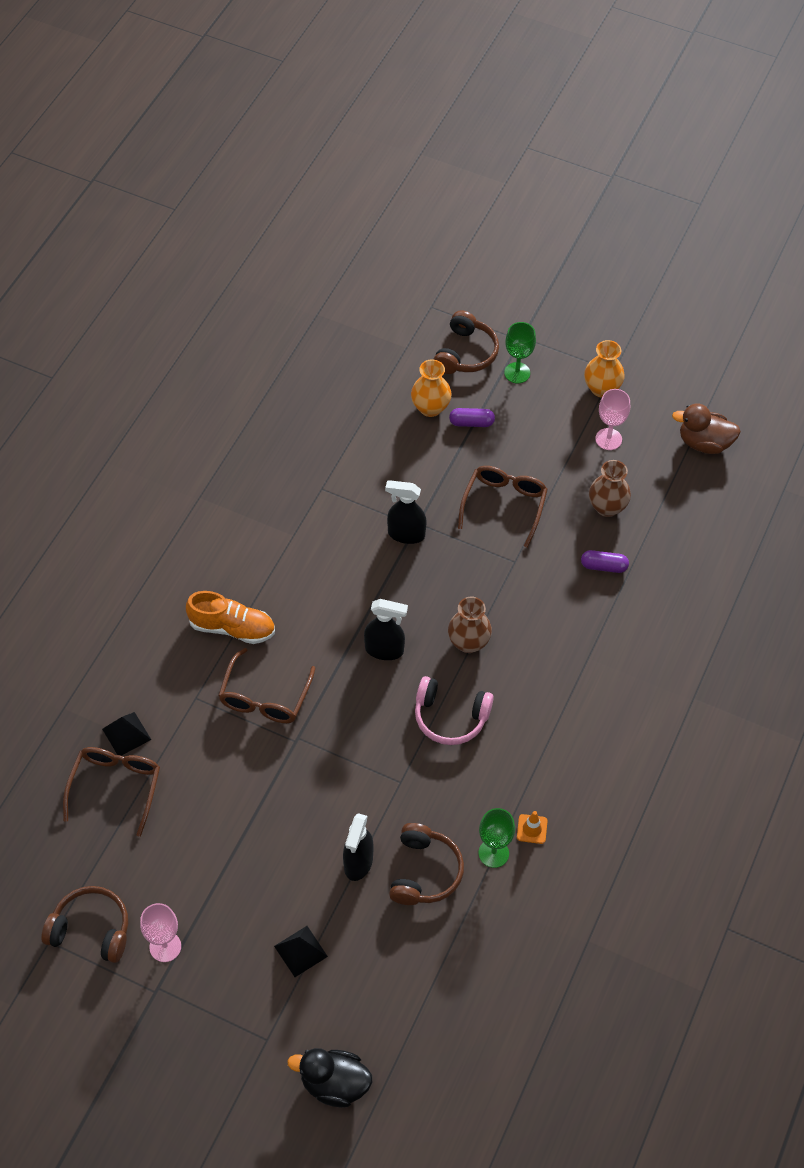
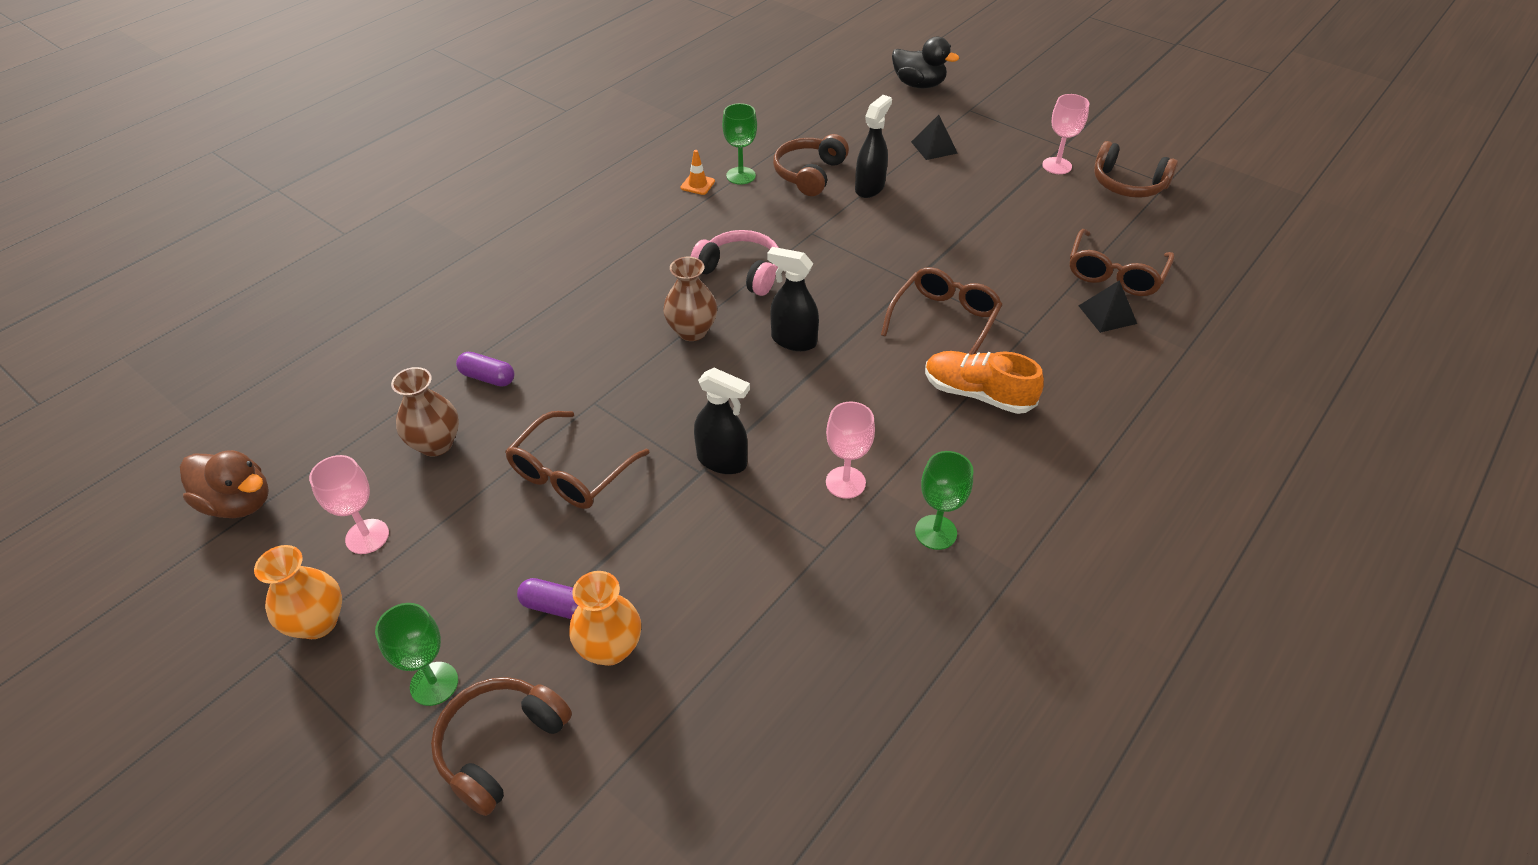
camera: 165 degrees left, 10 degrees down
(253, 512) = (935, 532): none -> green goblet
(318, 535) = (845, 482): none -> pink goblet

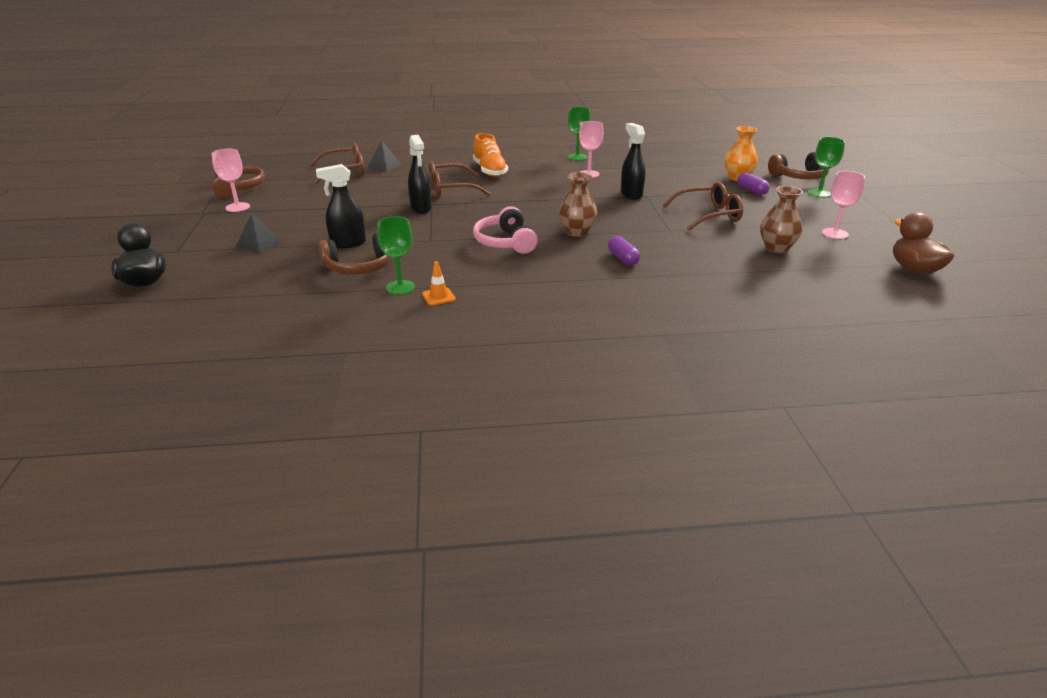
camera: 135 degrees left, 15 degrees down
(317, 622) = (870, 220): orange vase -> none
(488, 377) = (722, 261): purple capsule -> purple capsule (623, 258)
(793, 340) = (532, 210): black spray bottle -> black spray bottle (421, 208)

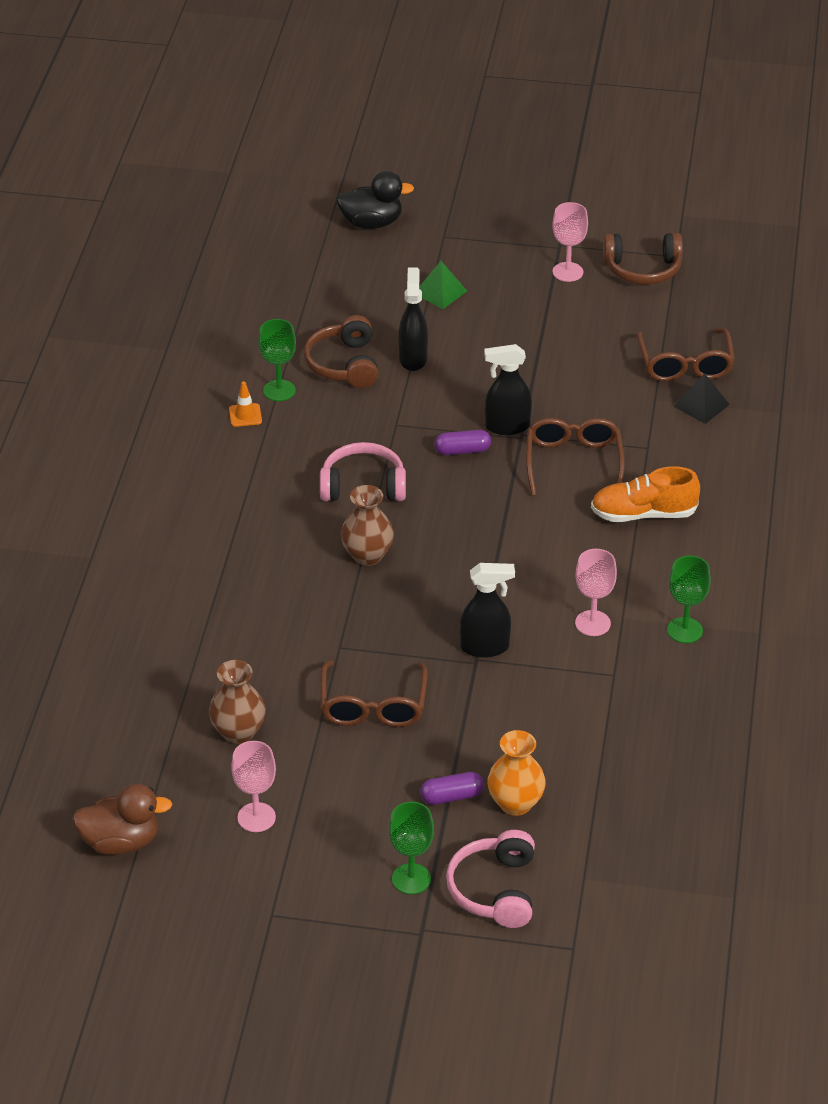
camera: 105 degrees right, 10 degrees up
(258, 244) = (440, 292): black pyramid -> green pyramid
(623, 258) = (273, 577): purple capsule -> purple capsule (462, 451)
(799, 177) = (494, 890): brown headphones -> pink headphones

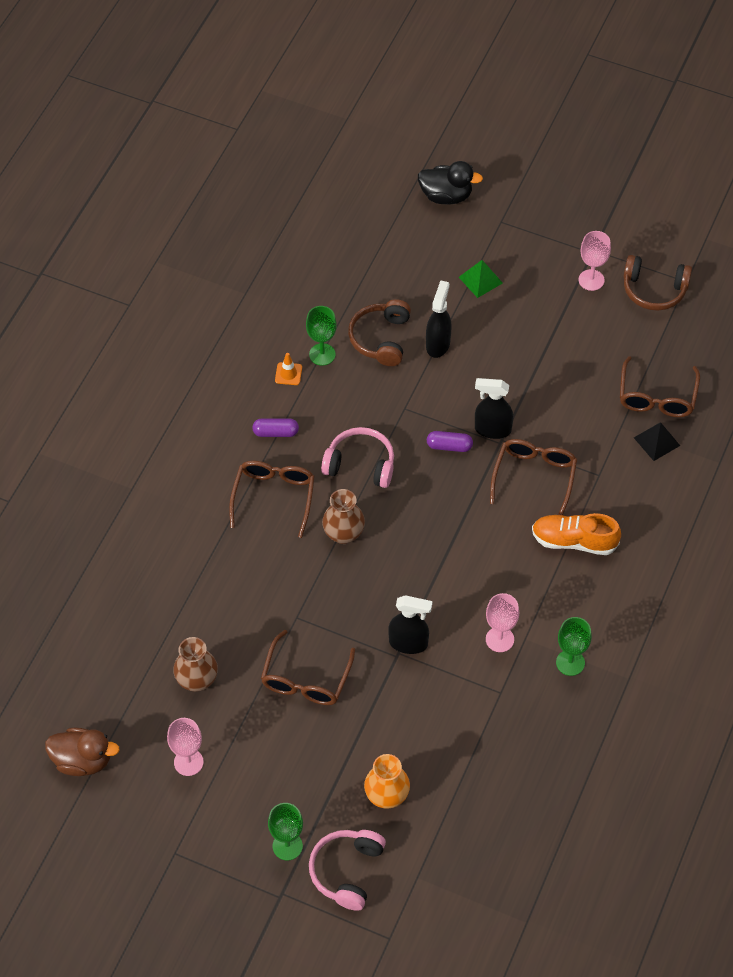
camera: 15 degrees right, 15 degrees up
(269, 535) = (274, 497): none -> brown glasses
(452, 796) = (340, 778): purple capsule -> purple capsule (276, 432)

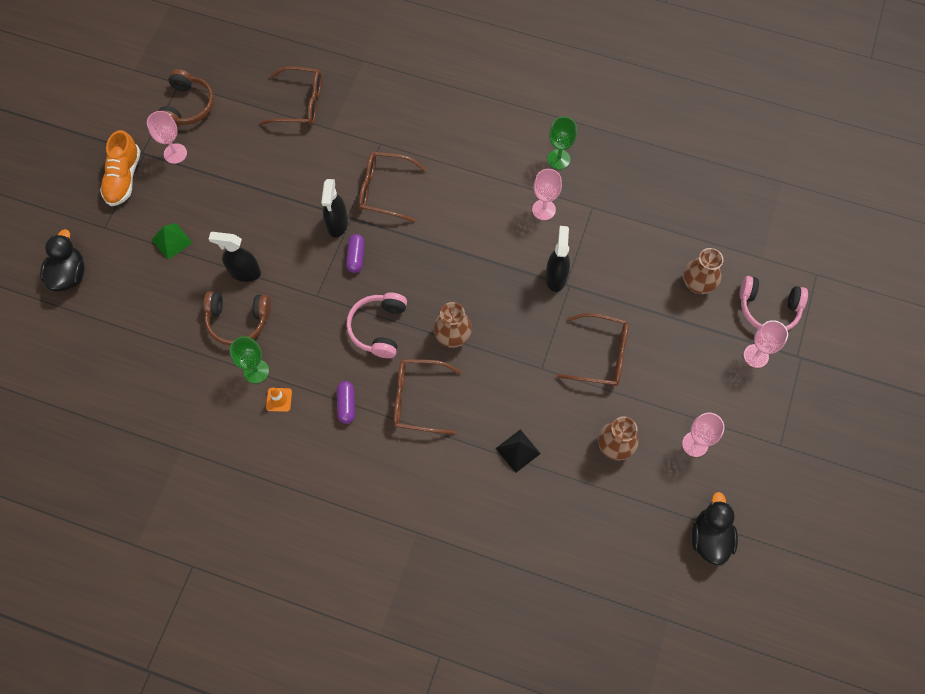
camera: 95 degrees left, 10 degrees up
(83, 760) = (709, 537): brown duck -> black duck
(287, 846) = (756, 356): green goblet -> pink goblet
(387, 796) = (697, 284): orange vase -> brown vase
(574, 541) = (445, 159): orange shoe -> orange shoe (124, 178)
(656, 441) = (344, 103): black pyramid -> black pyramid (517, 451)

